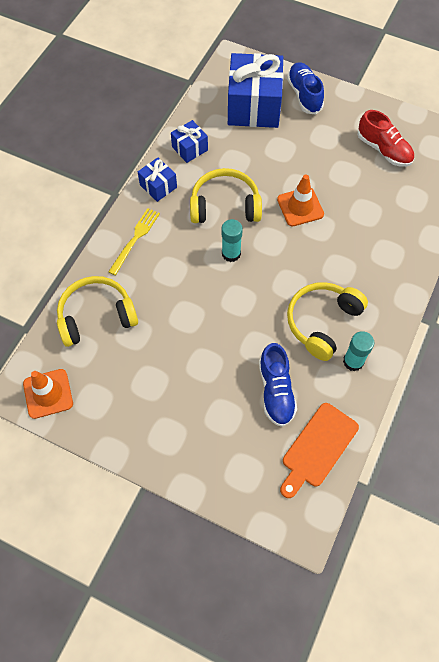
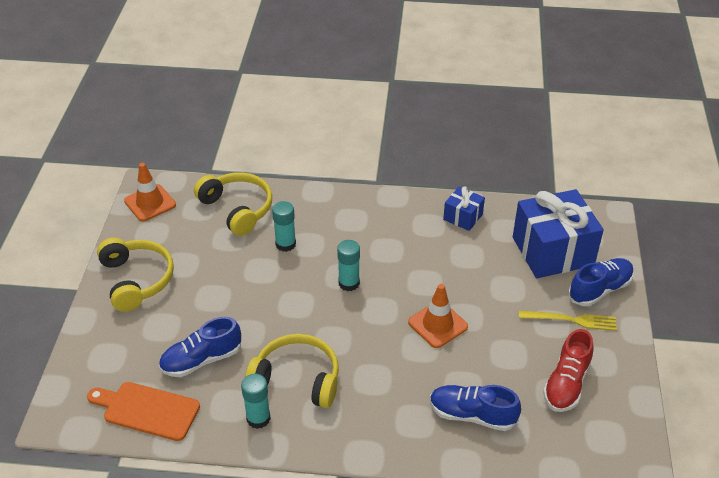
camera: 70 degrees right, 20 degrees down
(135, 239) = (332, 210): yellow fork -> yellow fork (571, 320)
(158, 186) = (402, 208): blue gift -> none
(162, 288) = (285, 244): none -> turquoise glue stick
(225, 206) = (405, 263): yellow headphones -> yellow headphones (136, 280)
(394, 216) = (472, 415): none -> blue shoe

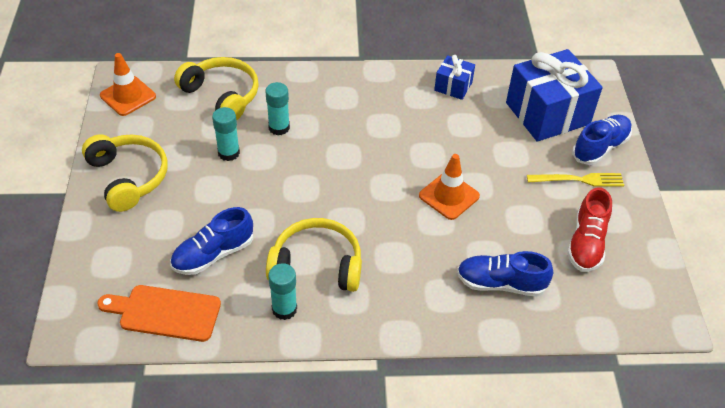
camera: 10 degrees left, 5 degrees up
(349, 283) = (351, 162): turquoise glue stick -> turquoise glue stick (228, 153)

